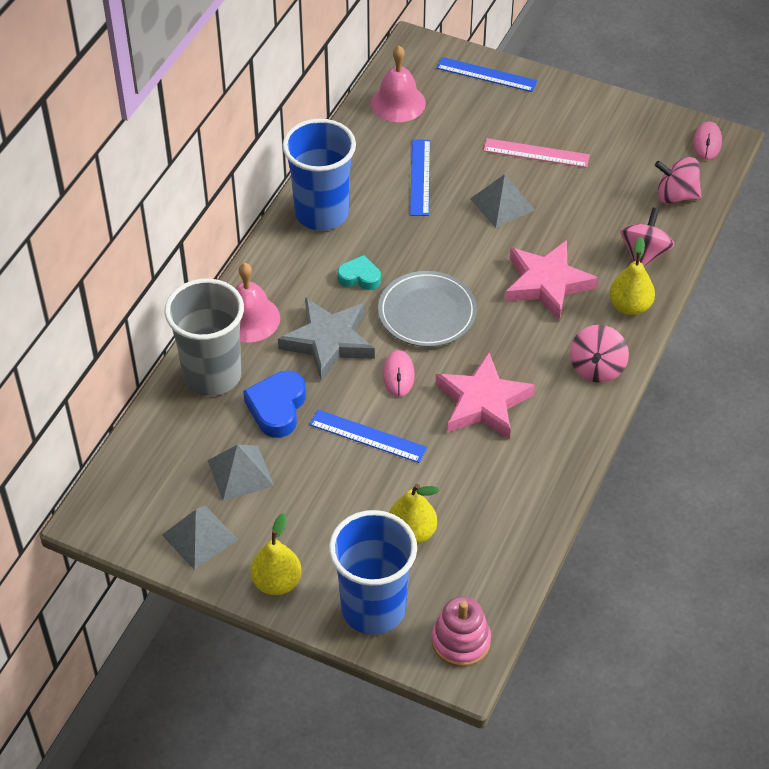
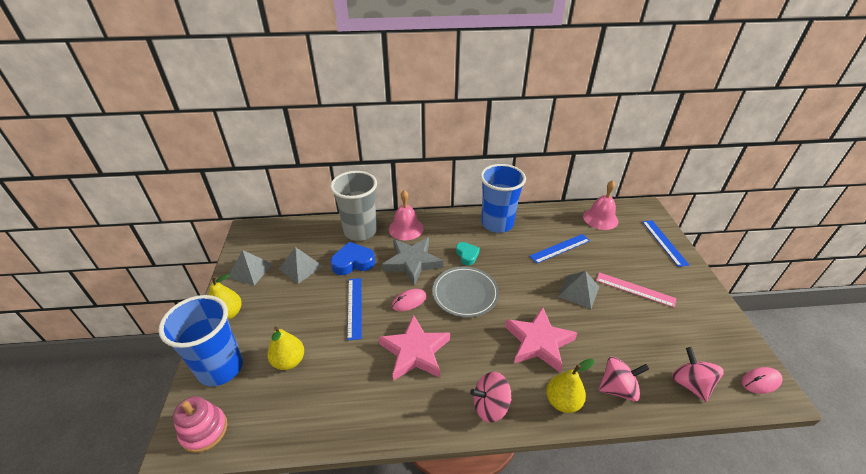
camera: 60 degrees right, 10 degrees down
(536, 153) = (635, 289): pink ruler -> pink ruler turned 45 degrees counterclockwise

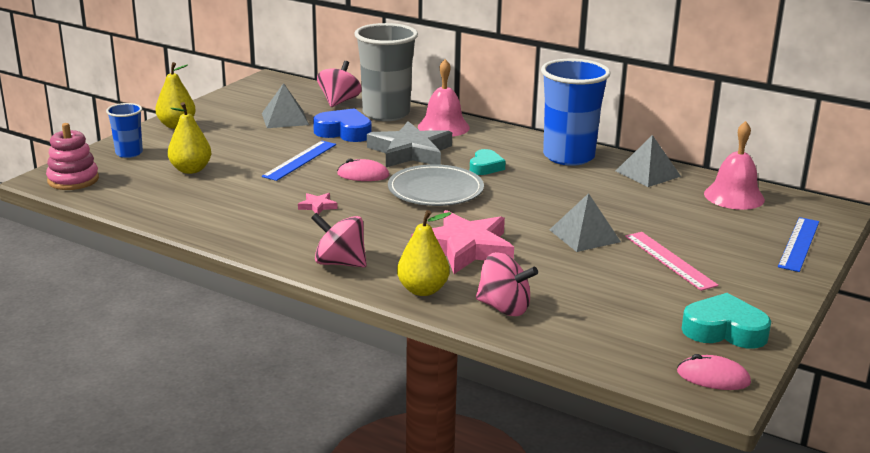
camera: 35 degrees right, 15 degrees down
(220, 368) = (129, 153): blue cup -> blue cup, size x0.51
(250, 270) = (233, 106): grey pyramid -> grey pyramid (648, 173)
(415, 351) = (317, 206): pink star -> pink star, size x0.41
(560, 248) = (622, 199): blue ruler -> none
(690, 384) = (605, 341): pink spinning top -> pink spinning top (339, 101)
(719, 335) = (724, 330): none -> turquoise heart

